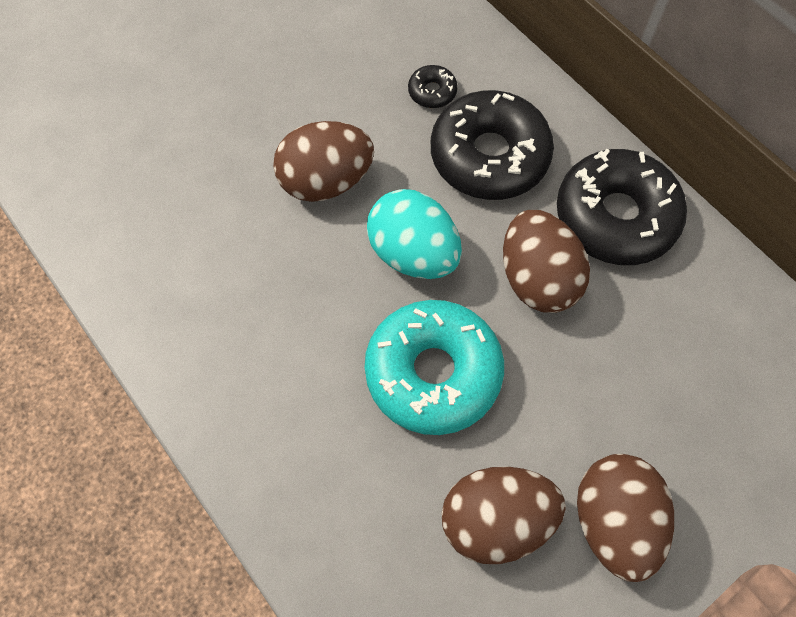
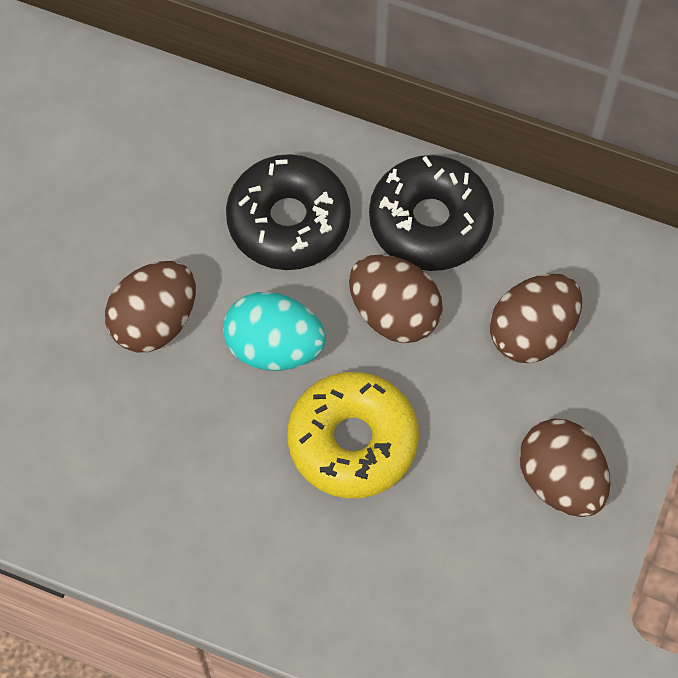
camera: 30 degrees left, 0 degrees up
(432, 92) = (199, 183): black donut -> none
(433, 372) = (352, 441): turquoise donut -> yellow donut
(496, 520) = (470, 530): brown egg -> brown egg (532, 333)

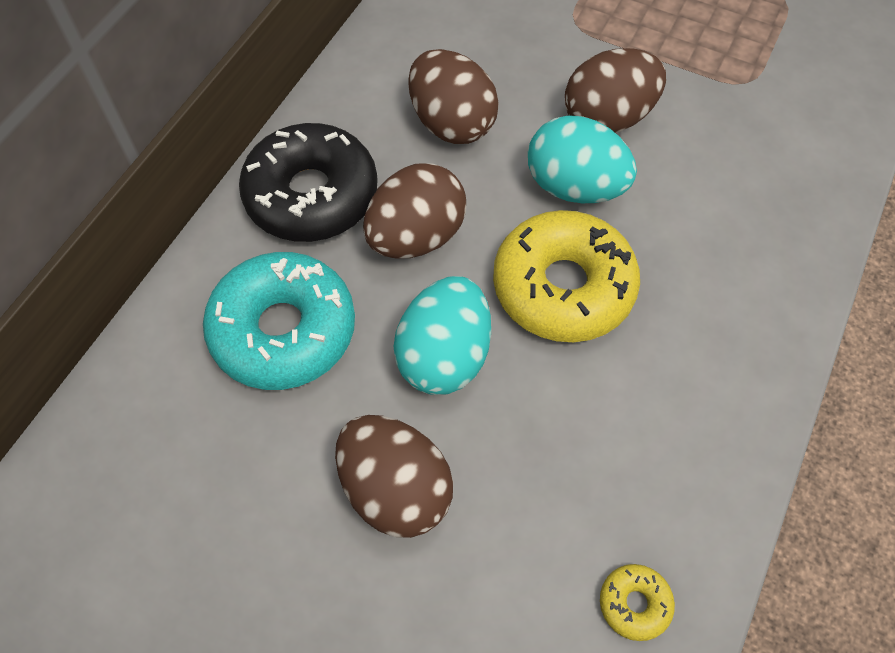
camera: 85 degrees left, 5 degrees down
(73, 499) = (634, 604): none -> yellow donut
(288, 221) = (283, 330): black donut -> turquoise donut
(468, 449) = (574, 187): none -> turquoise egg

